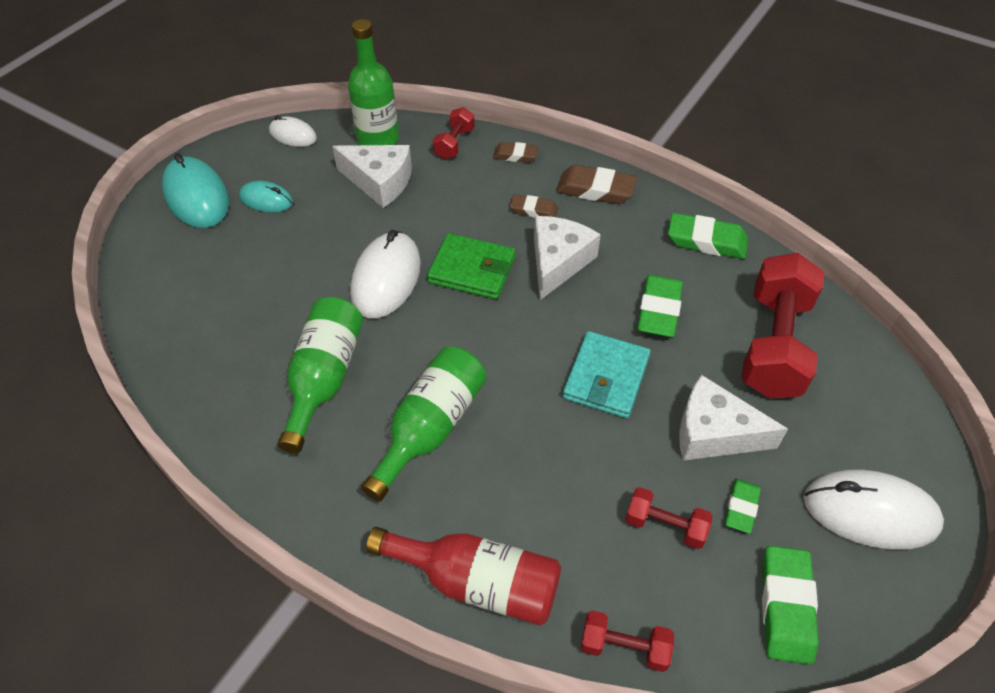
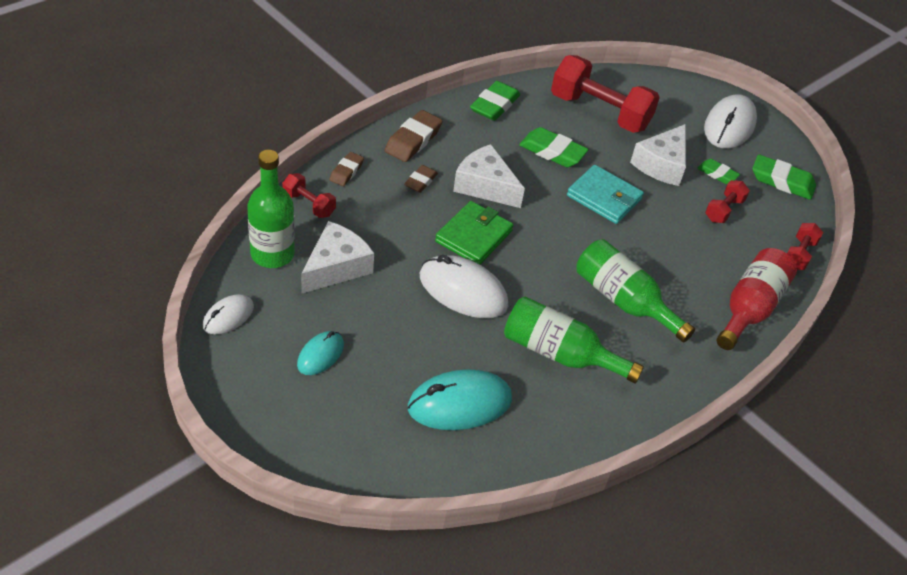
camera: 80 degrees left, 5 degrees down
(196, 197) = (287, 411): turquoise mouse -> turquoise mouse (459, 404)

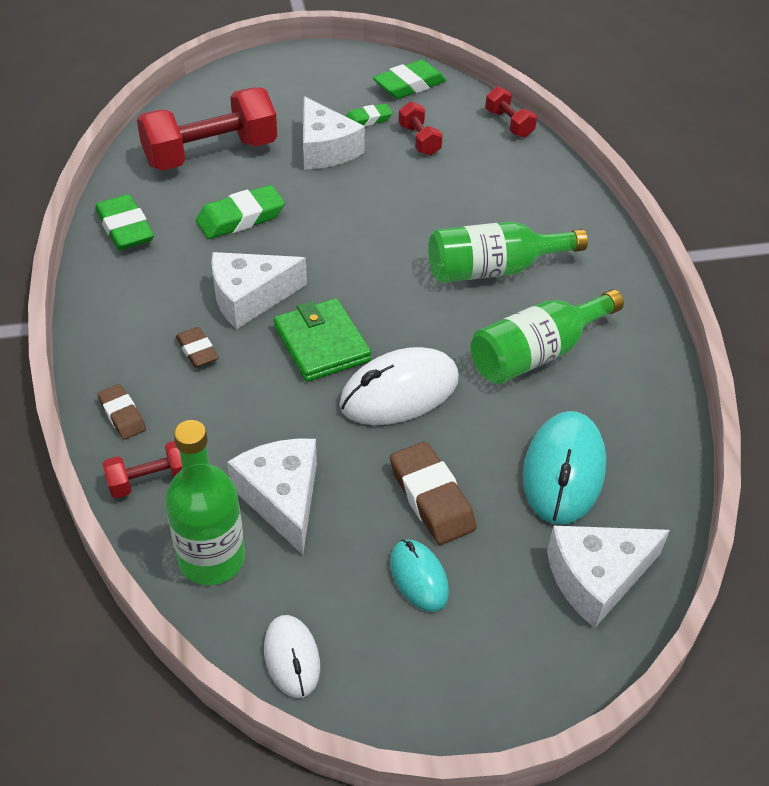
camera: 55 degrees left, 0 degrees up
(380, 451) = (597, 578): none -> white cheese
(413, 140) = (121, 326): brown eraser -> brown eraser (431, 498)
(604, 197) = (340, 213): turquoise wallet -> none
(729, 126) = (308, 78): white mouse -> none
(749, 308) = (555, 188): red bottle -> none

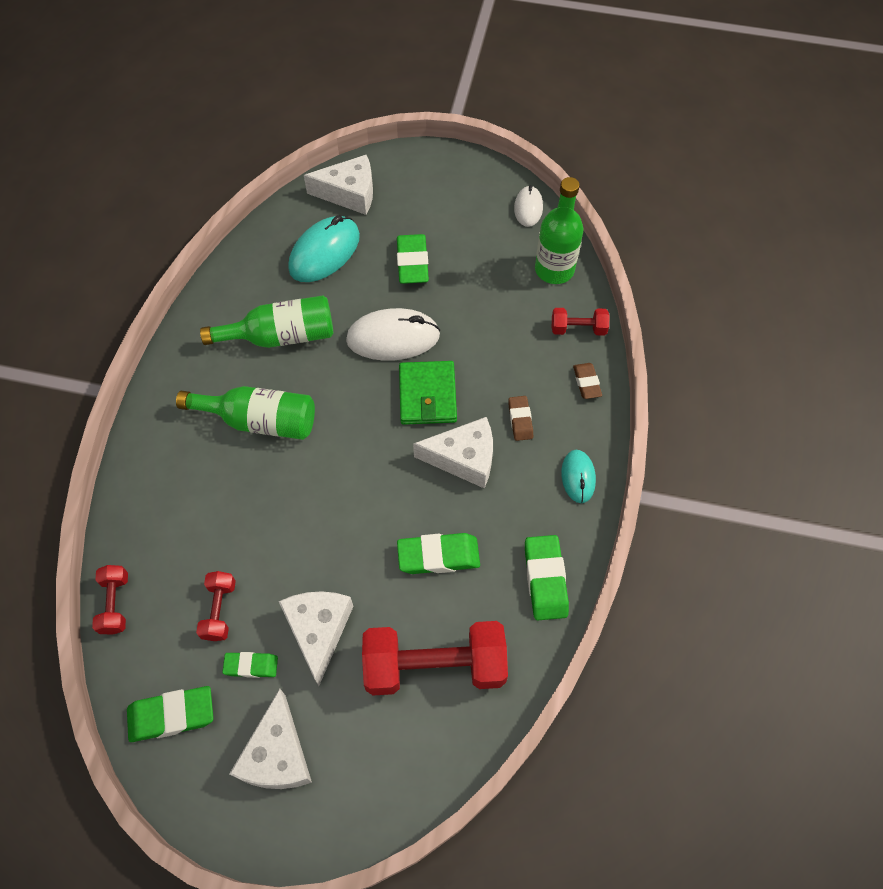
camera: 155 degrees left, 15 degrees up
(282, 498) = (501, 291): white cheese -> white cheese (277, 754)
(418, 577) = (444, 224): turquoise mouse -> turquoise mouse (578, 477)
(431, 498) = (412, 263): brown eraser -> green eraser

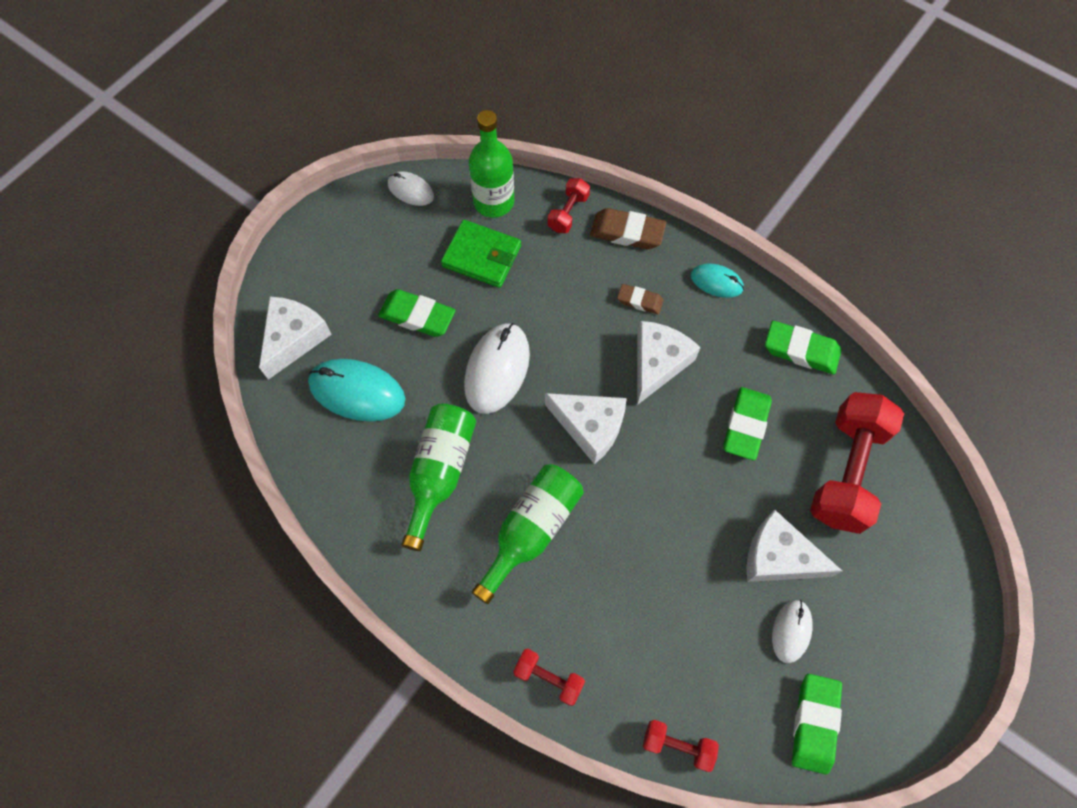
camera: 65 degrees left, 5 degrees up
(219, 610) = (724, 642): red dumbbell -> red dumbbell (548, 678)
(251, 666) = (791, 631): green eraser -> white mouse
(277, 754) = (882, 637): white cheese -> white cheese (590, 427)
(324, 252) = (357, 392): turquoise mouse -> turquoise mouse turned 45 degrees counterclockwise
(427, 395) = (577, 366): green wallet -> green wallet (481, 256)
(586, 383) = (627, 232): brown eraser -> brown eraser, size x1.65

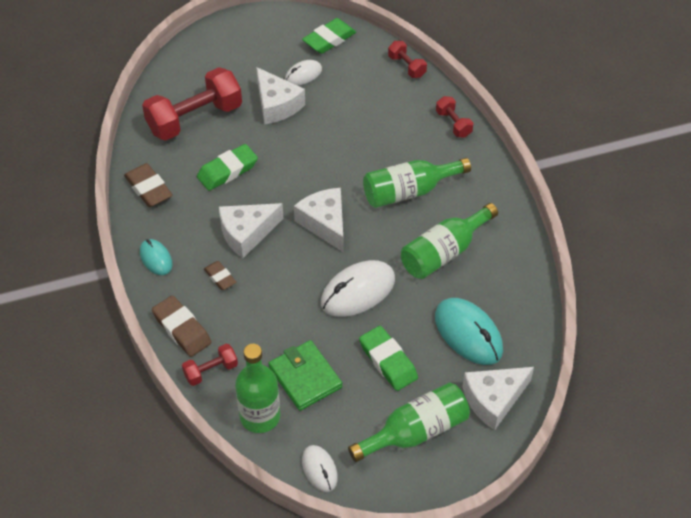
camera: 145 degrees left, 15 degrees down
(349, 267) = (415, 431): none -> green bottle
(801, 350) = (148, 189): green eraser -> brown eraser

